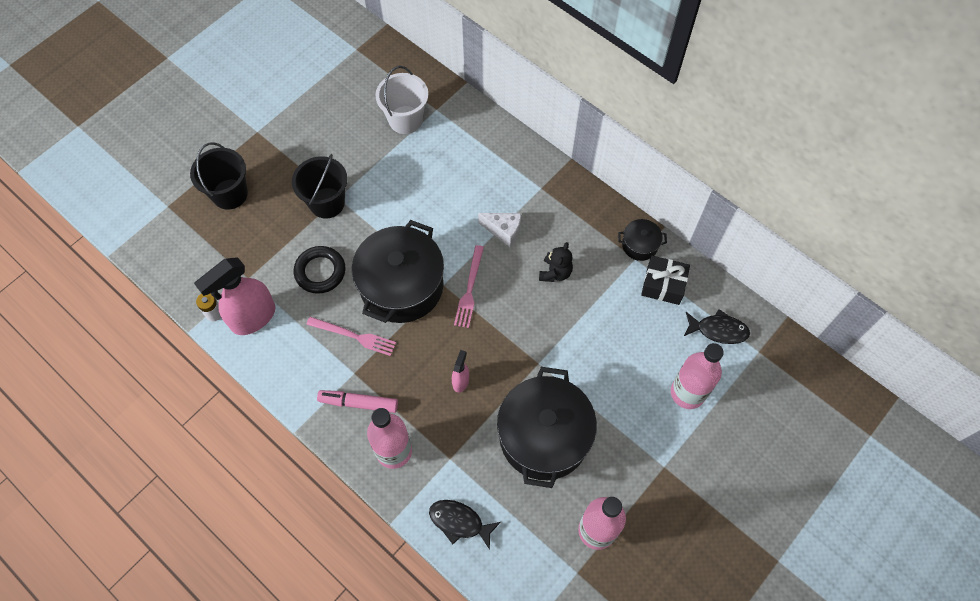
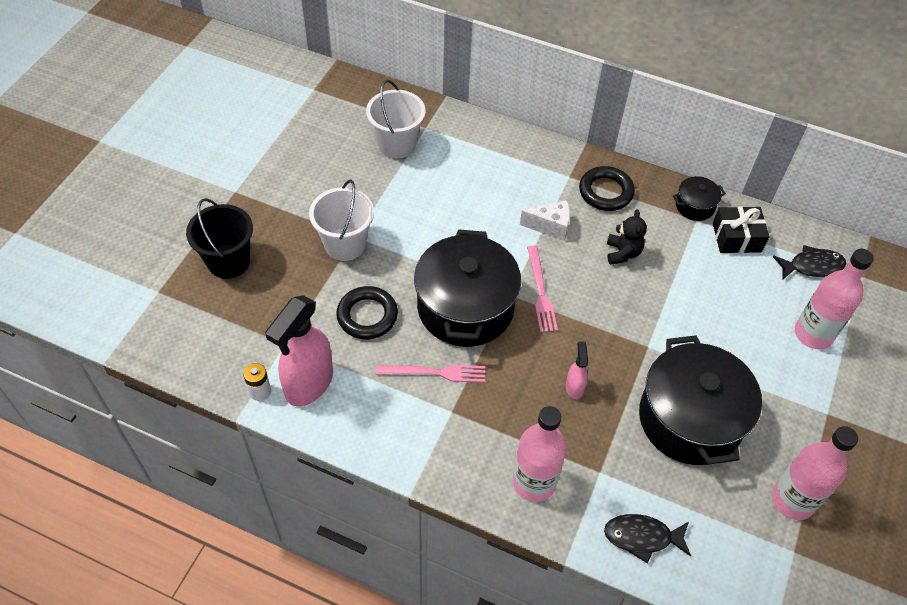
camera: 20 degrees left, 10 degrees down
(327, 203) = (345, 244): black bucket -> white bucket
(359, 403) = (471, 442): pink marker -> none
(566, 211) = (605, 192): none -> black ring

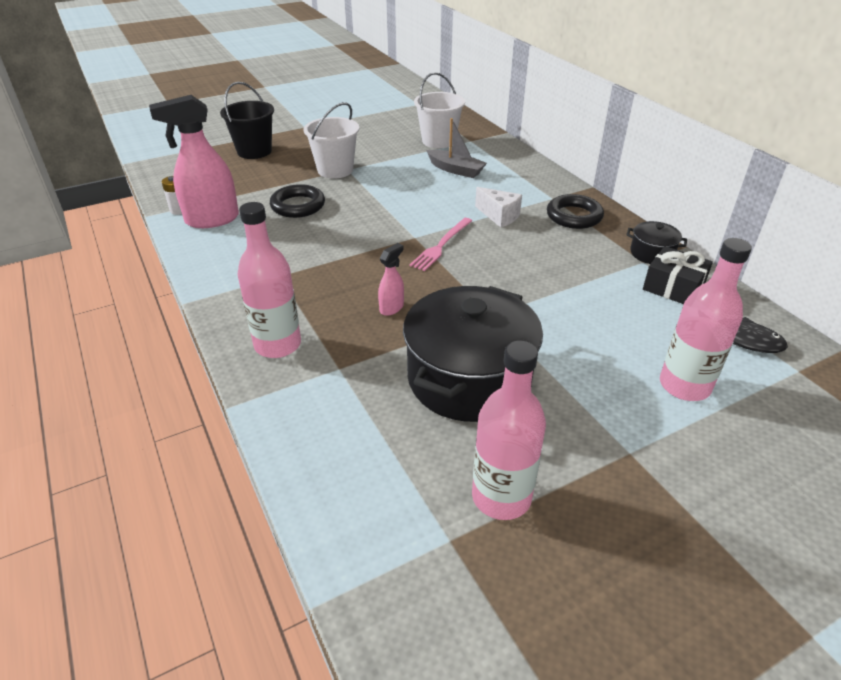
camera: 40 degrees right, 15 degrees down
(435, 372) = (299, 251): pink fork -> none
(455, 181) = (456, 170): none -> grey boat
(465, 307) = (371, 229): black pot -> none
(622, 253) = (543, 253): black teddy bear -> none
(642, 537) = (313, 431): black fish -> none

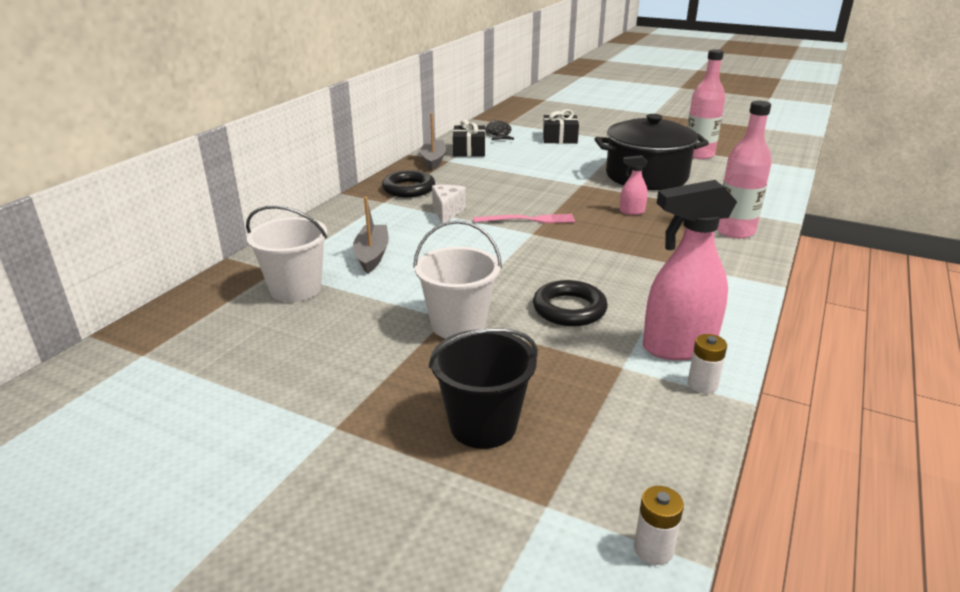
camera: 125 degrees left, 10 degrees down
(147, 157) = (653, 549): none -> white battery
(211, 220) = (678, 347): pink spray bottle -> pink spray bottle turned 135 degrees clockwise
(652, 253) = (433, 160): black pot -> grey boat
(684, 385) = (559, 138): pink bottle -> black gift

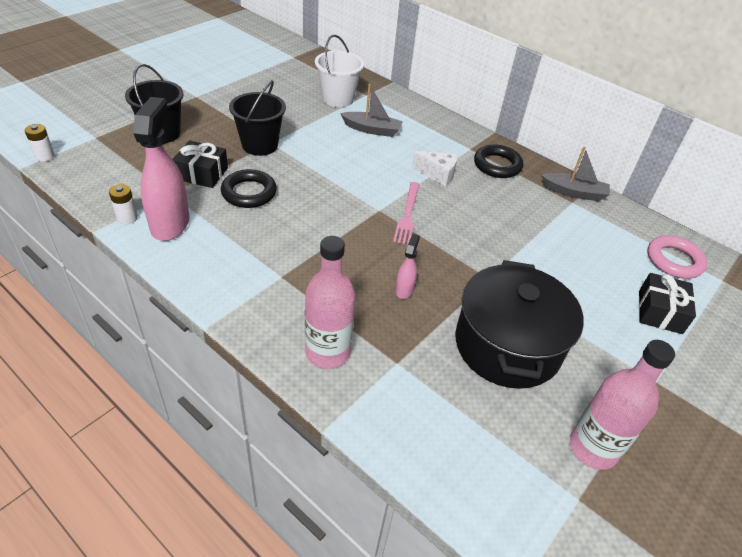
camera: 100 degrees right, 15 degrees up
(458, 324) = (260, 145): white bucket -> black bucket
(469, 150) = (606, 223): black gift -> black gift (202, 173)
(498, 134) = (674, 260): black fish -> pink ring

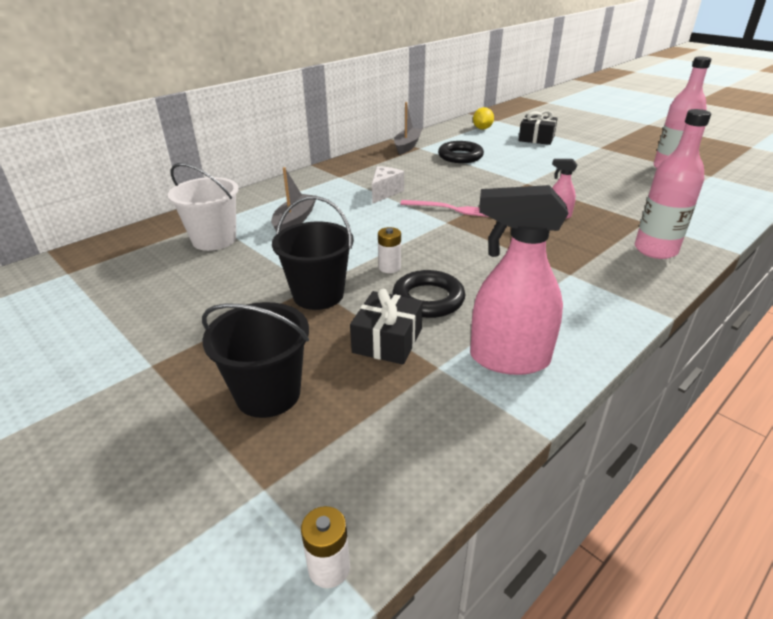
camera: 80 degrees left, 10 degrees down
(127, 218) = (506, 404): white battery -> white battery (389, 267)
(497, 165) = (368, 168): black ring -> black ring (460, 156)
(507, 345) = (598, 183): black pot -> none
(674, 260) = (482, 129): pink ring -> yellow lemon

